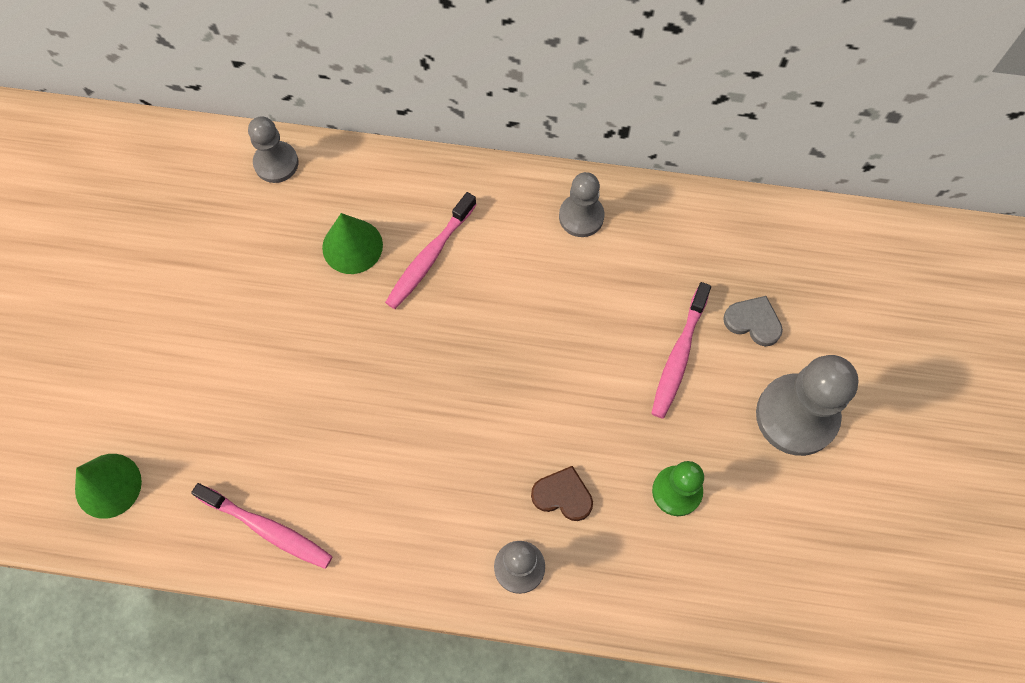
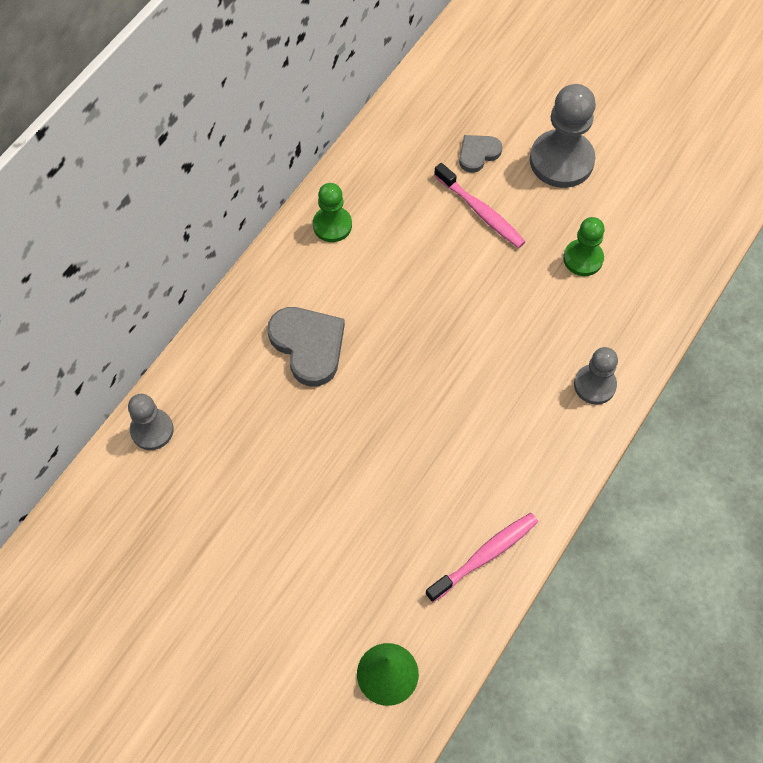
camera: 65 degrees left, 5 degrees down
(352, 246) = (266, 399): green cone -> none
(429, 257) = (308, 346): pink toothbrush -> grey heart
(563, 495) = (552, 333): brown heart -> none
(581, 216) = (332, 225): grey pawn -> green pawn

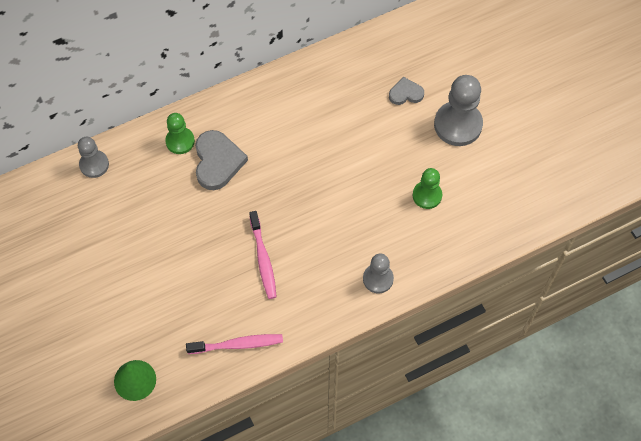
camera: 30 degrees right, 0 degrees up
(332, 225) = (282, 94): green pawn -> green pawn (180, 141)
(481, 212) = (381, 132): pink toothbrush -> pink toothbrush (263, 259)

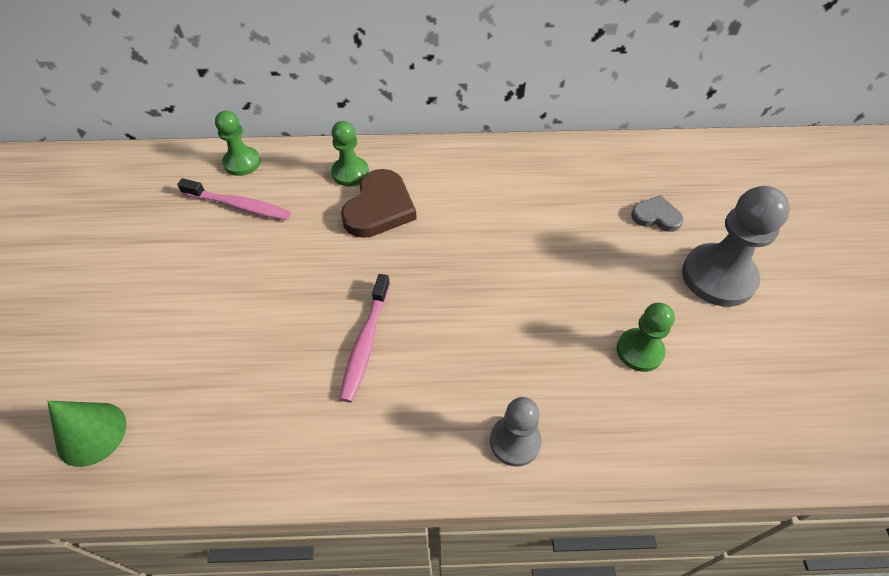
camera: 25 degrees right, 10 degrees down
(94, 164) = (242, 163): grey pawn -> green pawn
(217, 161) = (379, 208): grey heart -> brown heart
(238, 344) = (259, 448): pink toothbrush -> pink toothbrush (239, 206)

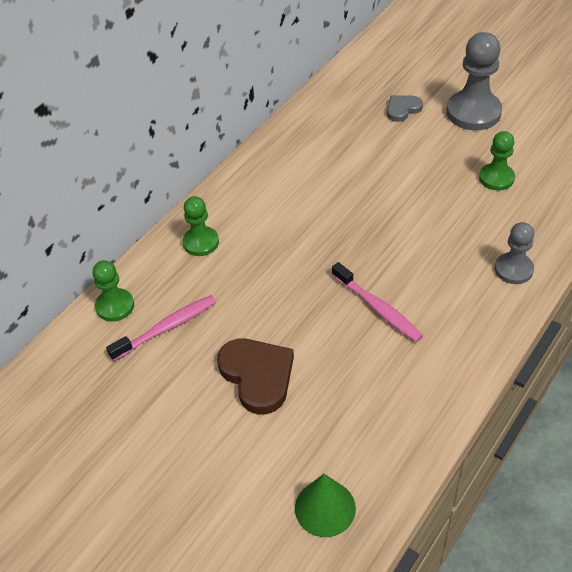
camera: 50 degrees left, 5 degrees down
(379, 208) = (256, 242): brown heart -> brown heart (257, 376)

